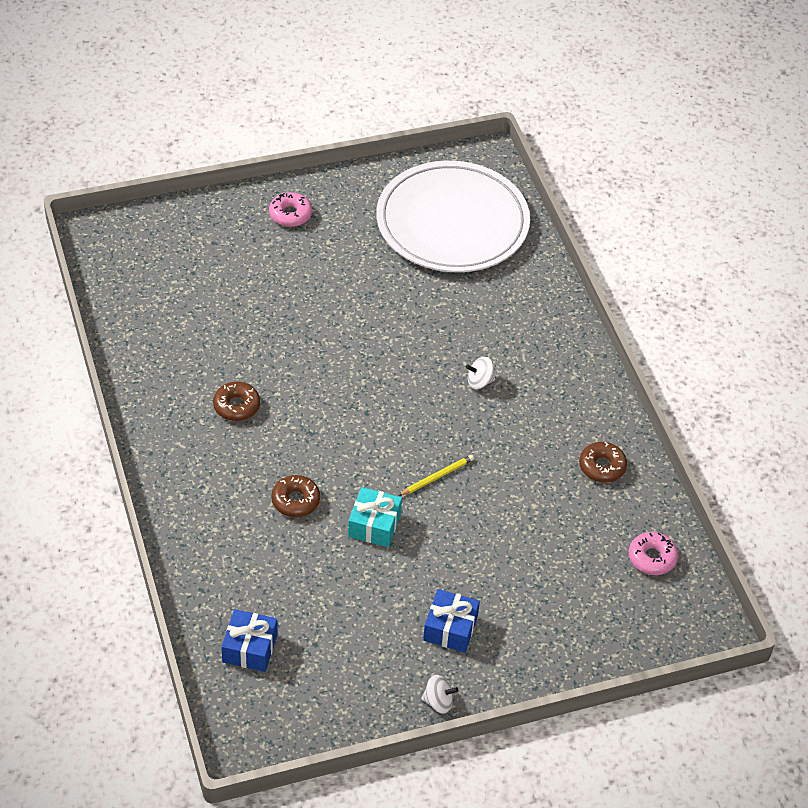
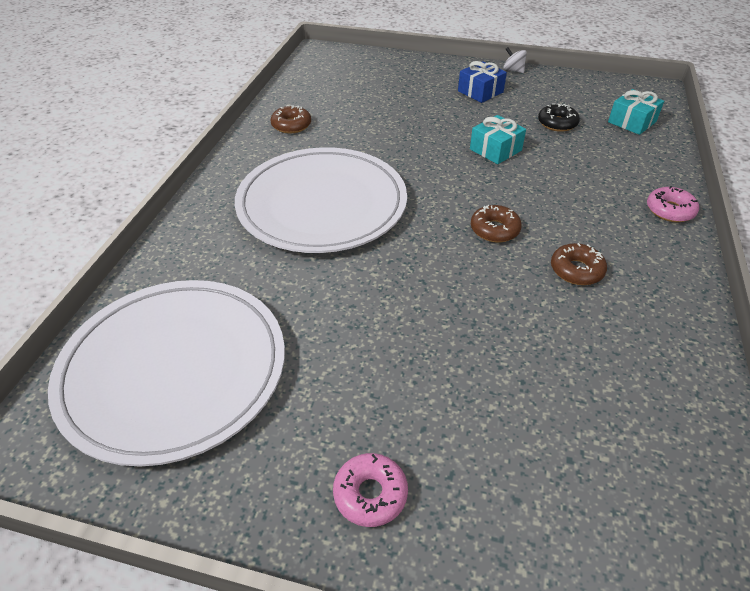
camera: 145 degrees left, 5 degrees down
(250, 648) = (632, 122): blue gift -> turquoise gift
(295, 500) = (553, 183): brown donut -> brown donut (494, 230)
(332, 603) = (557, 123): none -> black donut
(437, 477) = (421, 159): yellow pencil -> none
(479, 381) = (322, 204): white spinning top -> white plate
(652, 558) = (317, 80): pink donut -> pink donut (669, 210)

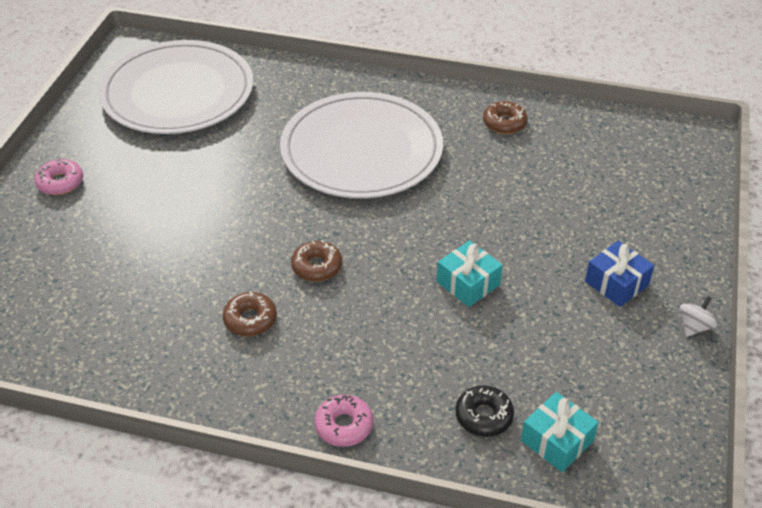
camera: 90 degrees right, 0 degrees up
(557, 123) = (540, 353): black donut -> black donut (484, 416)

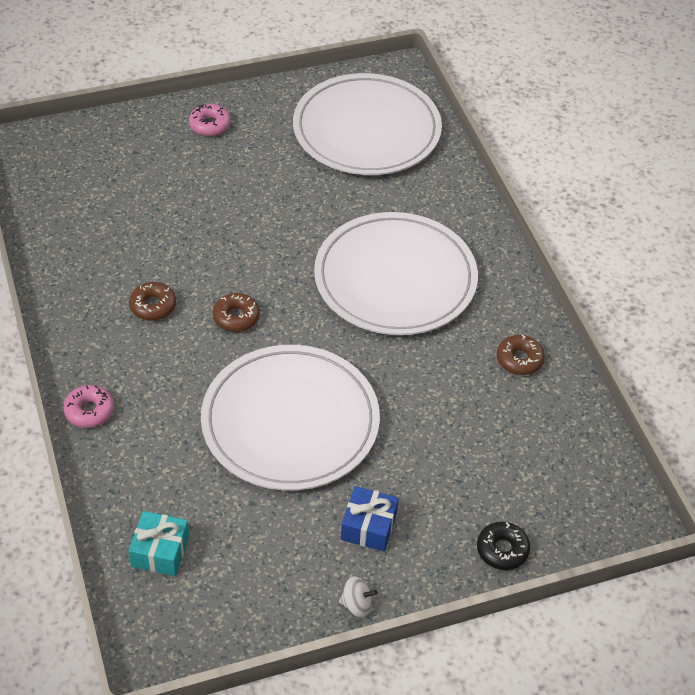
camera: 55 degrees right, 5 degrees up
(468, 283) = (290, 422): turquoise gift -> white plate
(484, 416) = (154, 493): black donut -> black donut (502, 550)

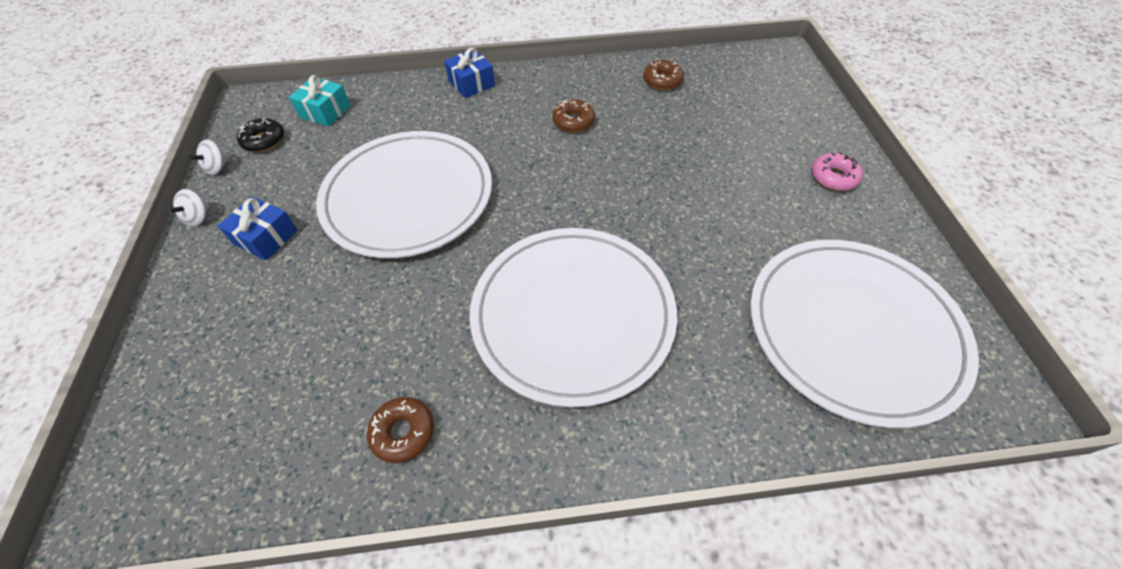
camera: 105 degrees right, 5 degrees up
(89, 411) = (471, 83): pink donut -> blue gift
(236, 317) = (547, 173): brown donut -> brown donut (662, 80)
(278, 626) = (217, 167): none -> white spinning top
(502, 550) = (168, 344): black donut -> black donut (264, 140)

